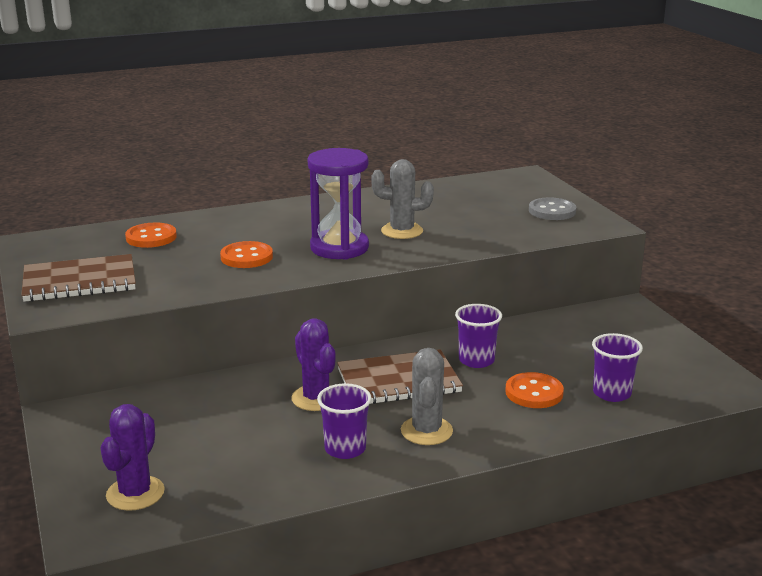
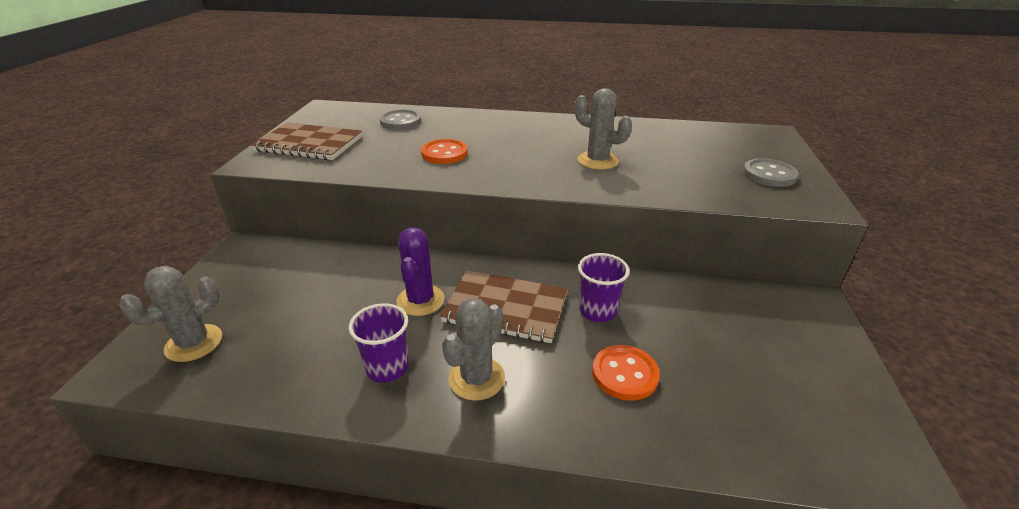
camera: 30 degrees right, 10 degrees up
(135, 493) = (194, 343): purple cactus -> grey cactus
(151, 237) = (400, 121): orange button -> grey button
(339, 248) = (526, 163): purple hourglass -> none
(612, 393) = (715, 411): purple cup -> none

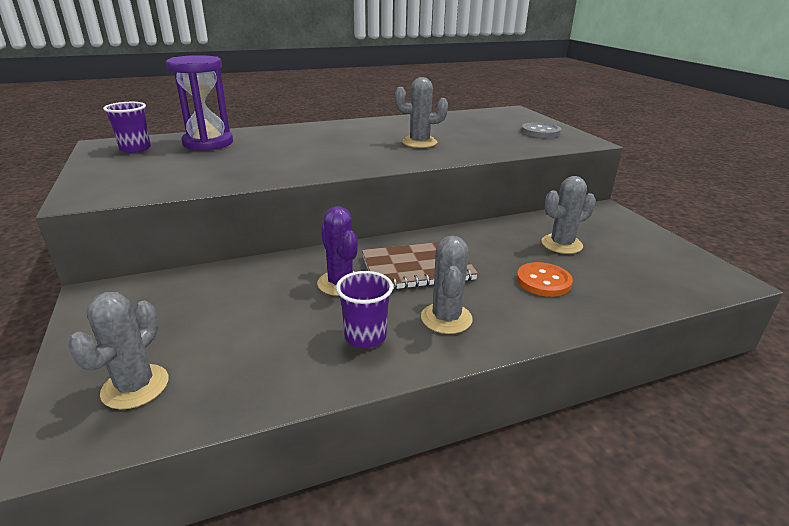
camera: 30 degrees left, 5 degrees down
(309, 144) = (130, 173): brown notebook -> none
(400, 121) = (208, 143): grey button -> purple hourglass
(444, 153) = (285, 158): orange button -> none
(597, 311) = (486, 251): purple cup -> purple cup (135, 149)
(698, 332) = (561, 244): none -> grey cactus

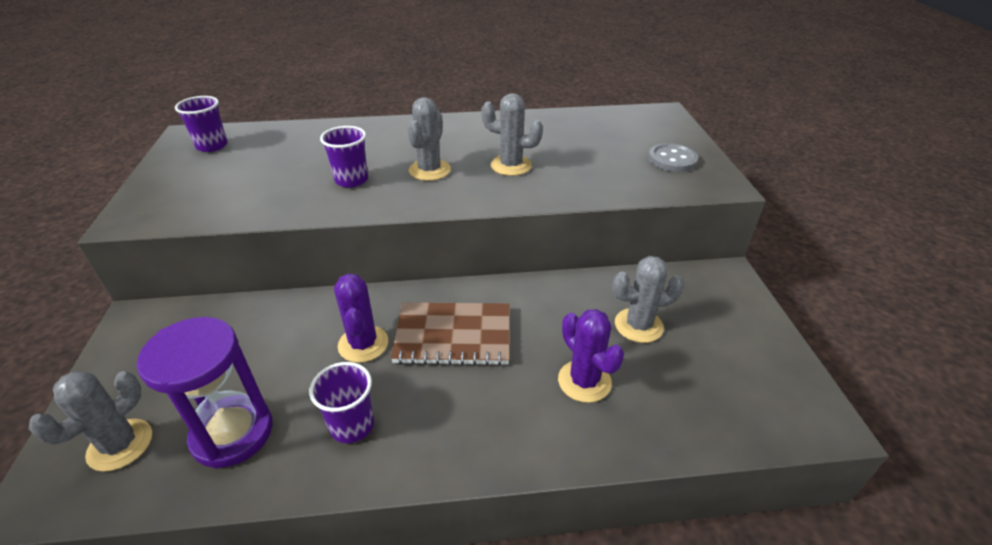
camera: 15 degrees right, 10 degrees up
(208, 143) = (285, 143): purple hourglass -> purple hourglass (232, 433)
(288, 159) = (351, 180): none -> purple cup
(446, 318) = (447, 416): grey cactus -> grey cactus (429, 170)
(543, 281) = (584, 381): orange button -> purple cactus

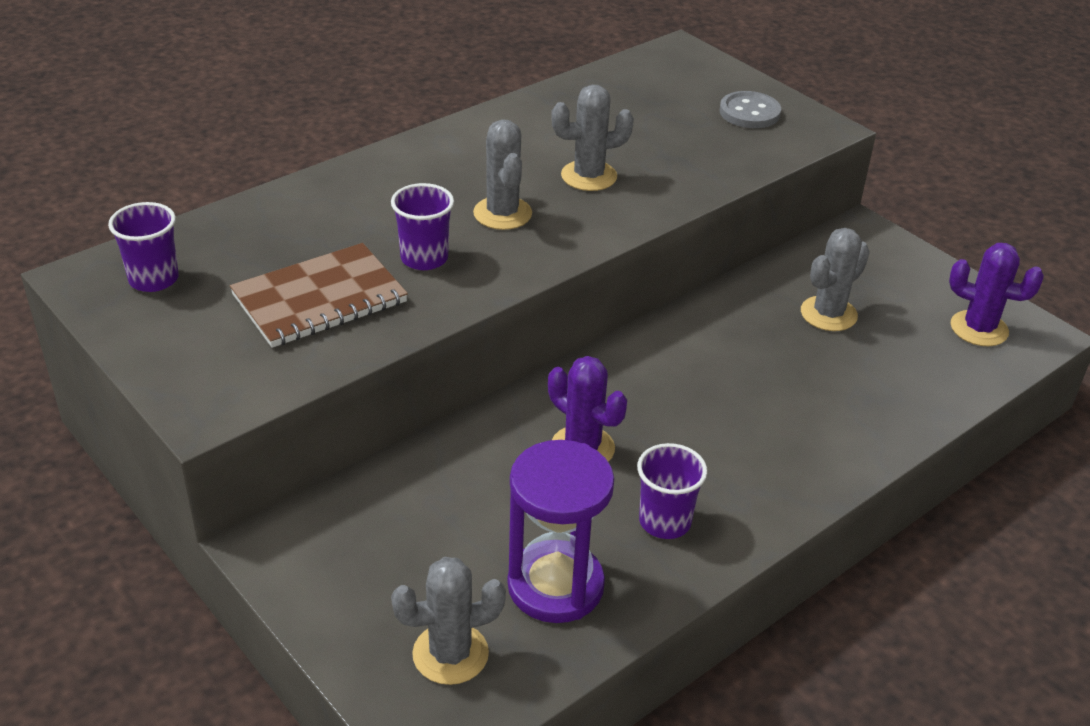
camera: 35 degrees left, 0 degrees up
(120, 445) = (450, 654): grey cactus -> grey cactus turned 75 degrees clockwise
(453, 336) = (666, 399): brown notebook -> brown notebook (320, 299)
(584, 381) = (830, 386): purple cactus -> purple cactus (979, 329)

